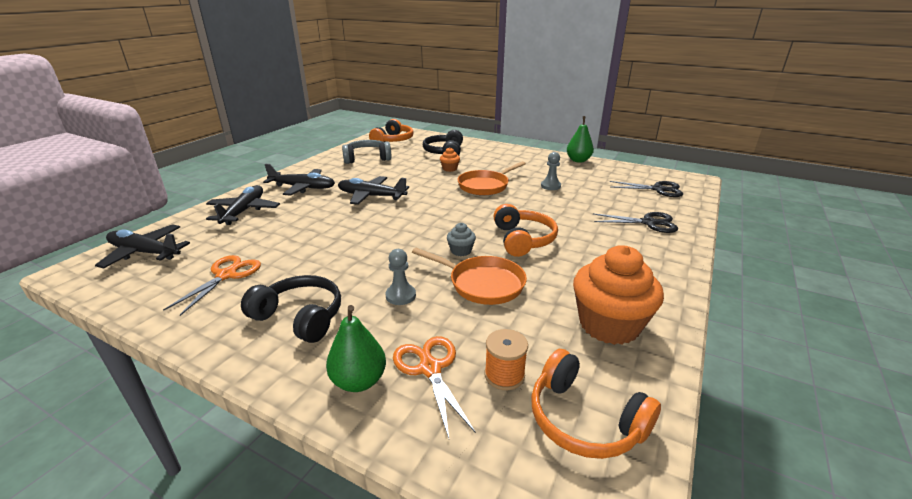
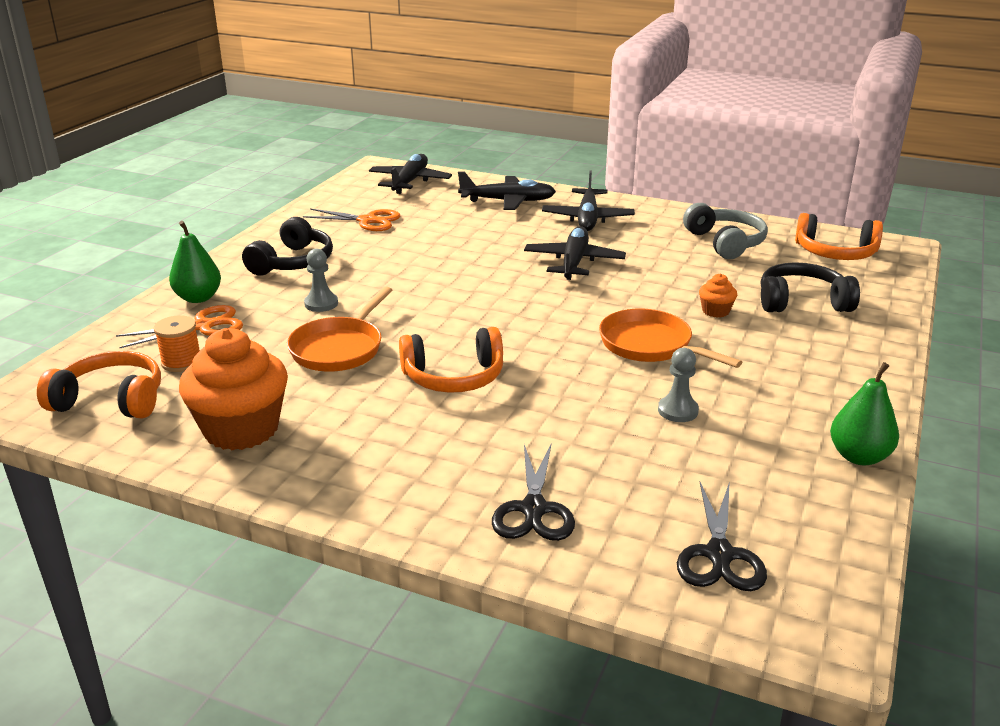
camera: 85 degrees right, 0 degrees up
(461, 251) = (419, 332): grey cupcake -> none
(584, 420) = (111, 400): orange headphones -> orange headphones turned 60 degrees clockwise

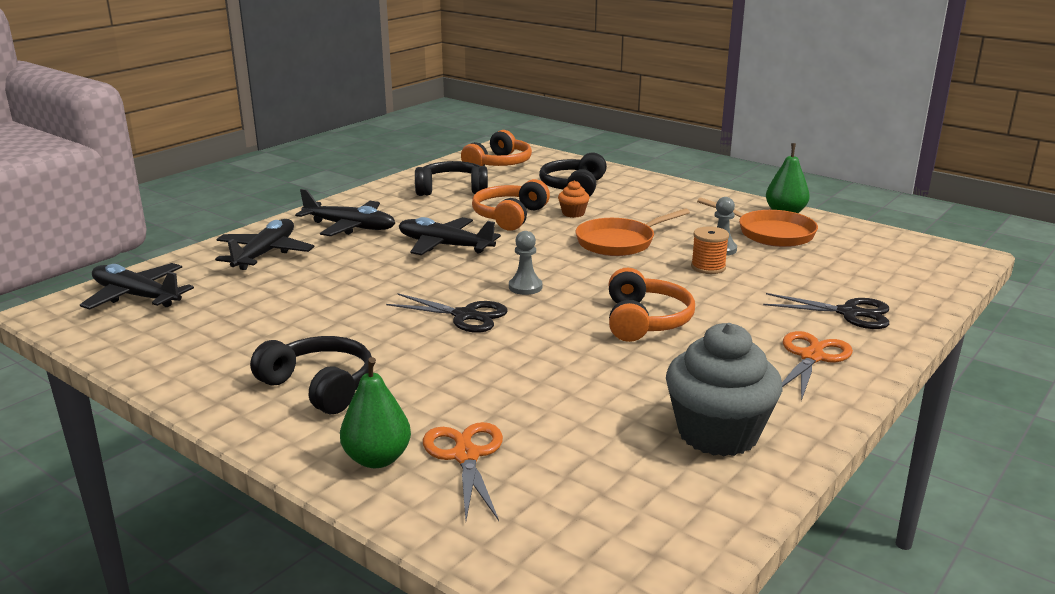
camera: 75 degrees left, 5 degrees down
(111, 400) = (635, 525): orange headphones -> orange headphones (509, 216)
(181, 362) = (555, 472): orange spool -> orange spool (708, 267)
(241, 429) = (718, 433): orange cupcake -> grey cupcake
(321, 304) = (452, 374): grey pawn -> grey pawn (525, 287)
(339, 348) = (565, 370): orange pan -> orange pan (771, 233)
(367, 221) = (235, 331): orange scissors -> orange scissors (811, 357)
(719, 554) = (893, 266): black scissors -> black scissors (465, 316)
(725, 243) = (452, 190): grey headphones -> black headphones

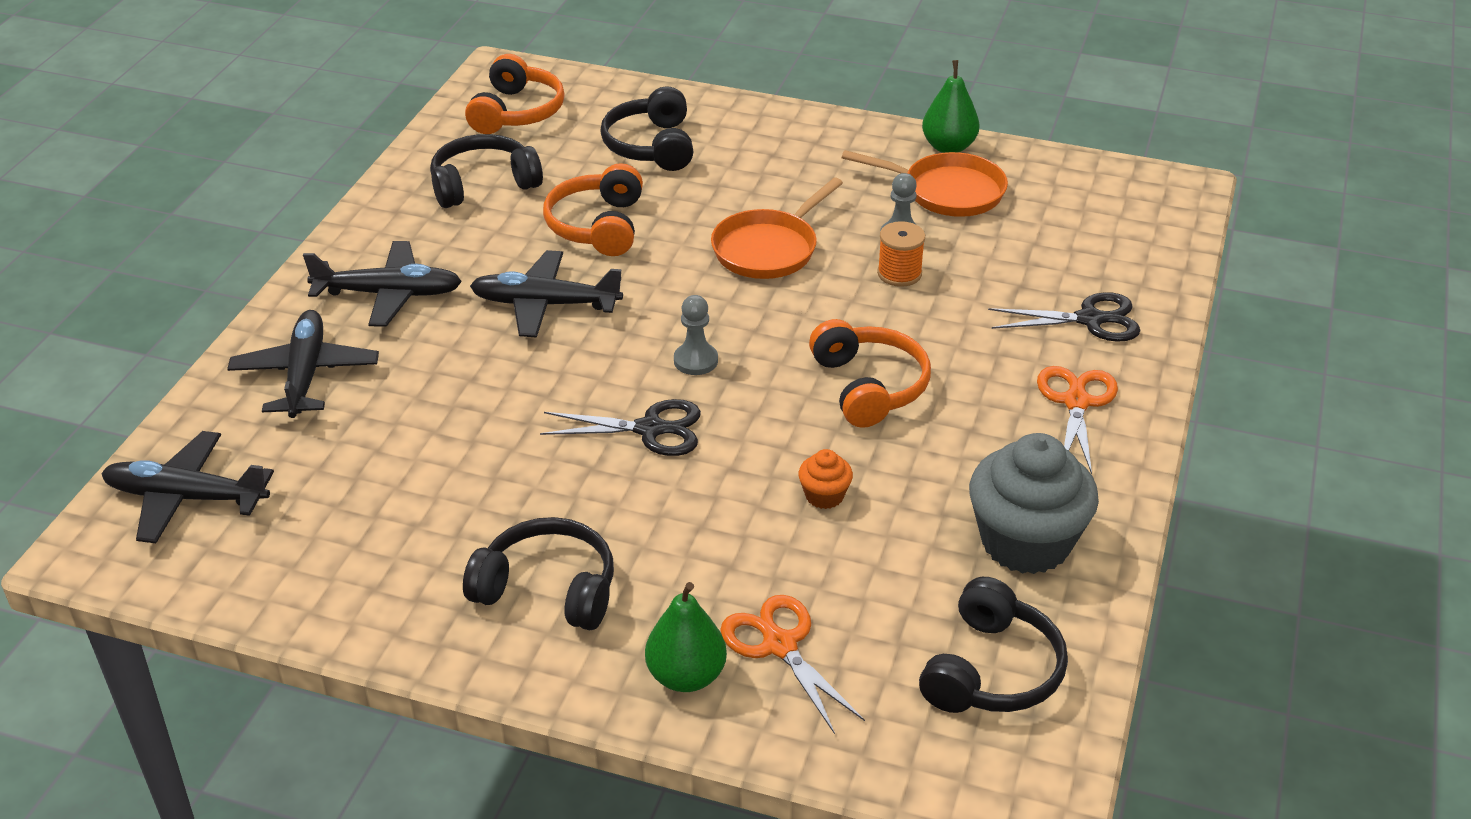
camera: 20 degrees left, 15 degrees up
(573, 213) = (679, 202): orange cupcake -> orange cupcake (824, 496)
(635, 512) = (991, 670): none -> black headphones

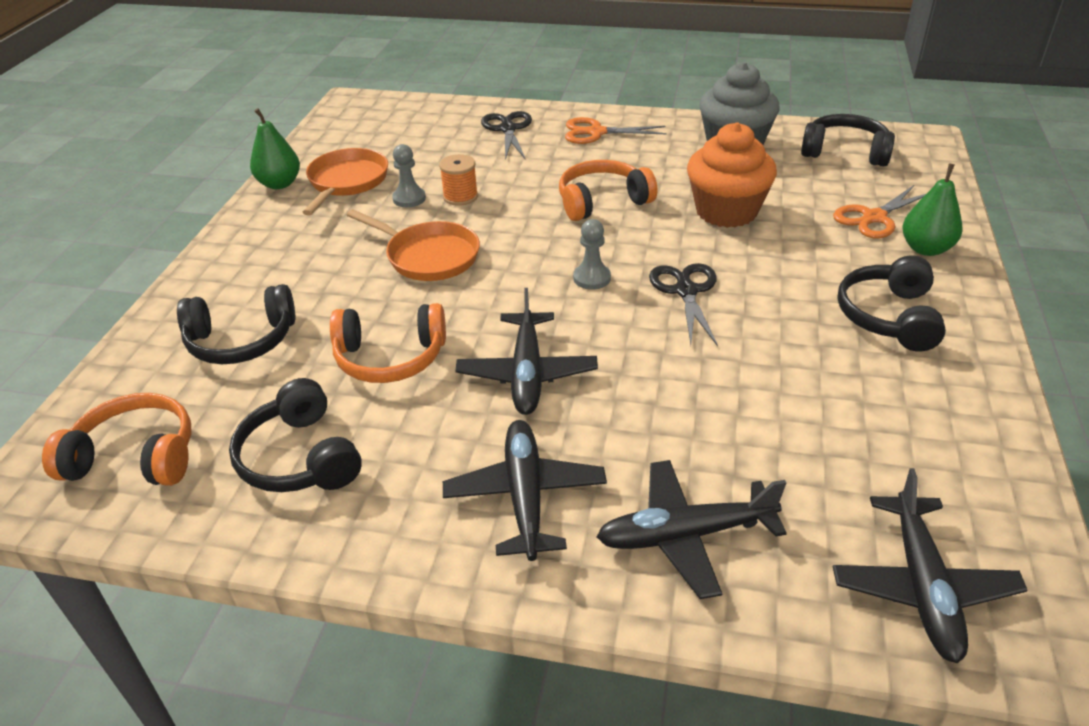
camera: 95 degrees left, 0 degrees up
(824, 496) = (726, 211): orange cupcake -> orange cupcake, size x2.25

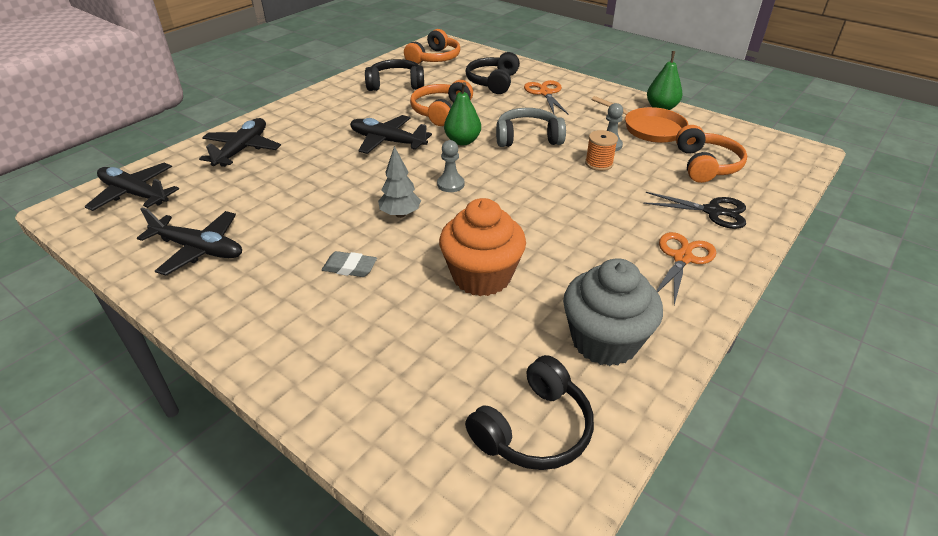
camera: 115 degrees right, 0 degrees up
(428, 256) = (528, 138): orange pan -> grey headphones
(525, 496) = (312, 122): black plane -> black plane (199, 249)
(602, 201) = (546, 219): orange headphones -> orange headphones (706, 165)
(686, 291) = (400, 214): black scissors -> grey tree
(804, 287) = (350, 267): none -> grey eraser
(874, 217) = (394, 366): orange scissors -> orange scissors (545, 93)
(889, 317) = (277, 290): black headphones -> none
(926, 249) = (320, 369): green pear -> green pear (462, 141)

